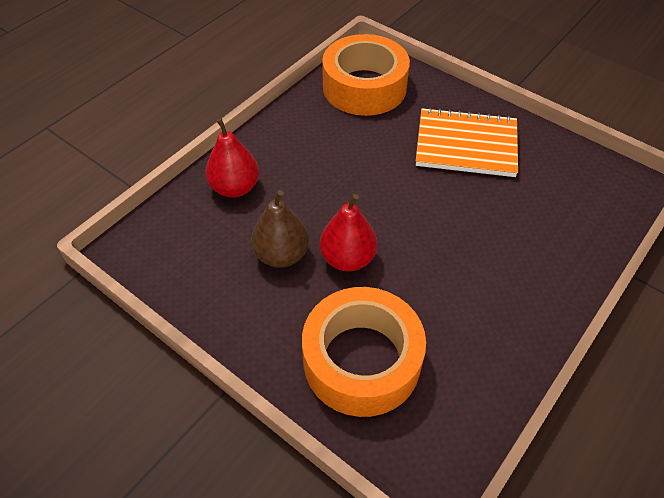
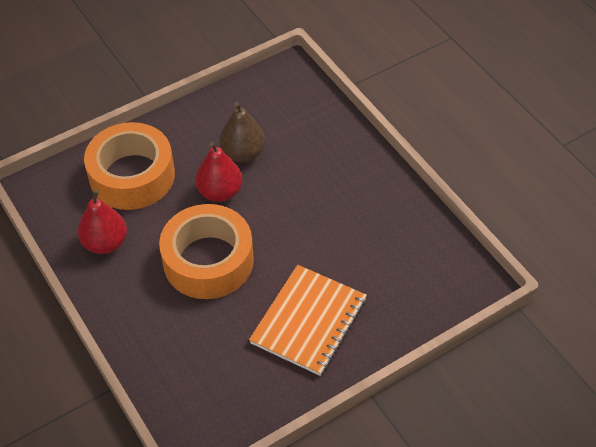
camera: 110 degrees right, 0 degrees up
(235, 187) = (325, 139): red pear -> red pear (105, 243)
(364, 87) = (425, 265): orange tape -> orange tape (208, 261)

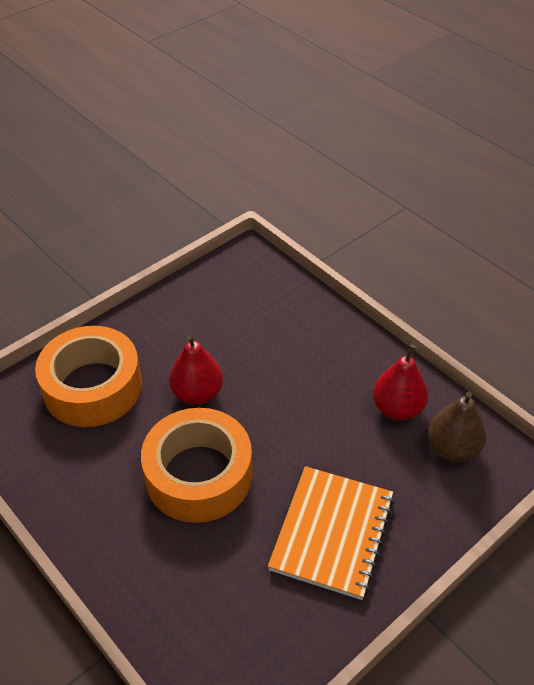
camera: 10 degrees left, 5 degrees down
(105, 243) = (72, 469): red pear -> red pear (397, 408)
(243, 153) = (215, 347): brown pear -> brown pear (452, 448)

